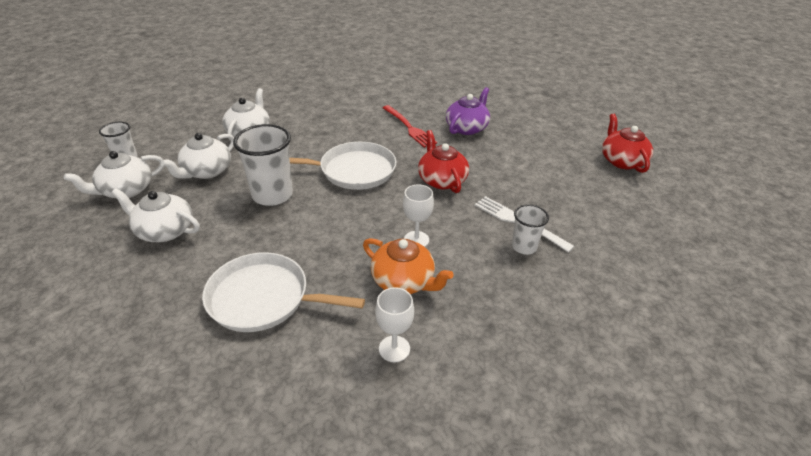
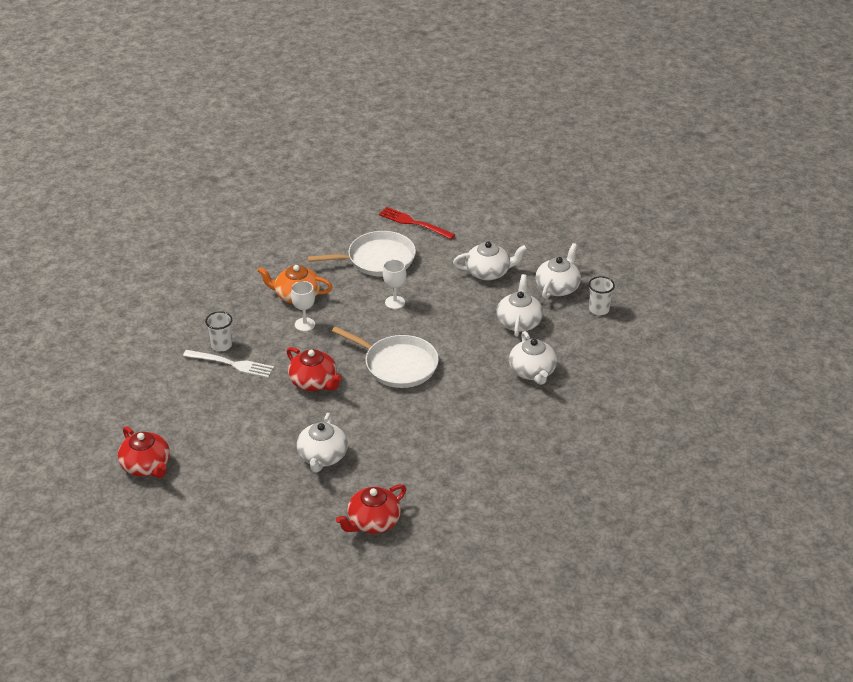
camera: 155 degrees right, 0 degrees up
(272, 195) = (443, 321): white cup -> none
(353, 171) = (397, 365): white pan -> white pan turned 120 degrees counterclockwise
(394, 349) = (280, 261): white goblet -> white goblet (395, 302)
(409, 127) = (383, 435): red fork -> red fork (413, 223)
(453, 88) = (373, 522): none -> red teapot
(467, 128) = (322, 457): purple teapot -> white teapot

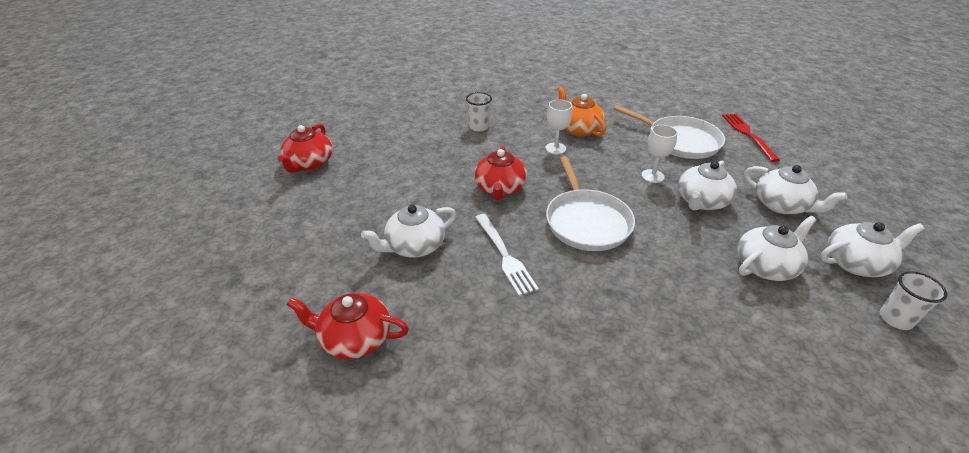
camera: 50 degrees right, 0 degrees up
(232, 364) = (466, 141): white fork -> white fork (505, 256)
(532, 372) = (724, 325): white teapot -> white teapot (701, 201)

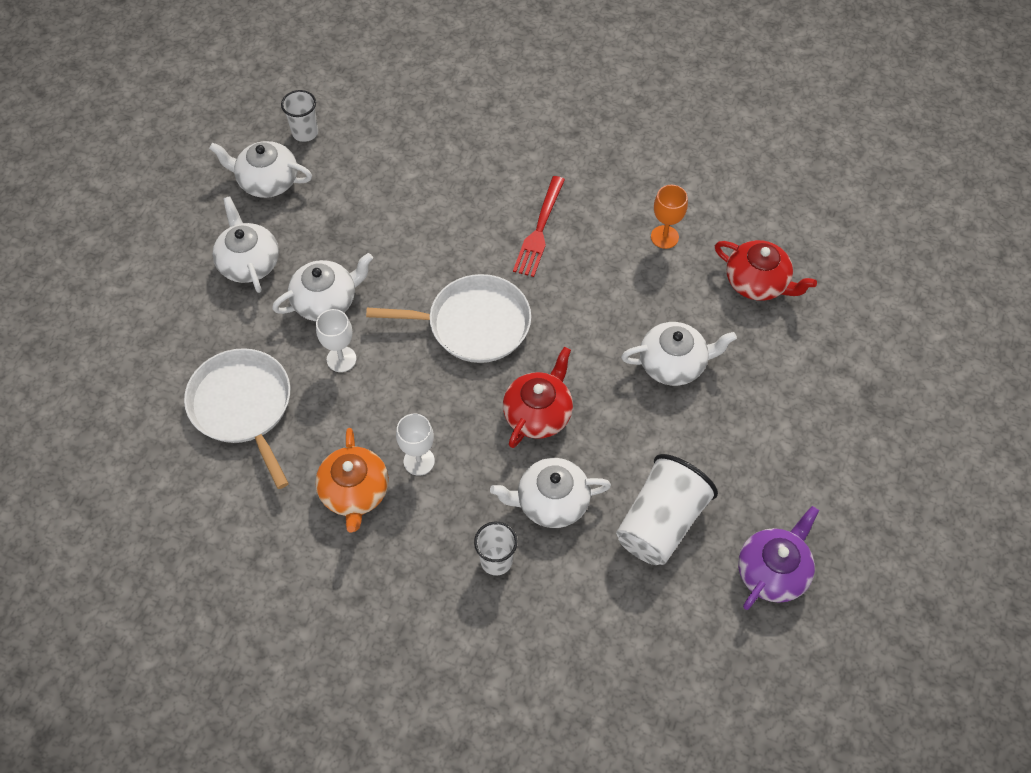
camera: 155 degrees left, 20 degrees up
(309, 163) = (773, 571): red teapot -> purple teapot
(389, 164) = (661, 522): none -> white cup
(469, 350) = (664, 237): none -> orange goblet
(505, 256) = (586, 314): white fork -> none
(586, 221) = (473, 324): white pan -> white pan turned 75 degrees clockwise
(747, 134) = (142, 381): red fork -> red fork (539, 230)
(766, 266) = (350, 209): white teapot -> white teapot (551, 502)

